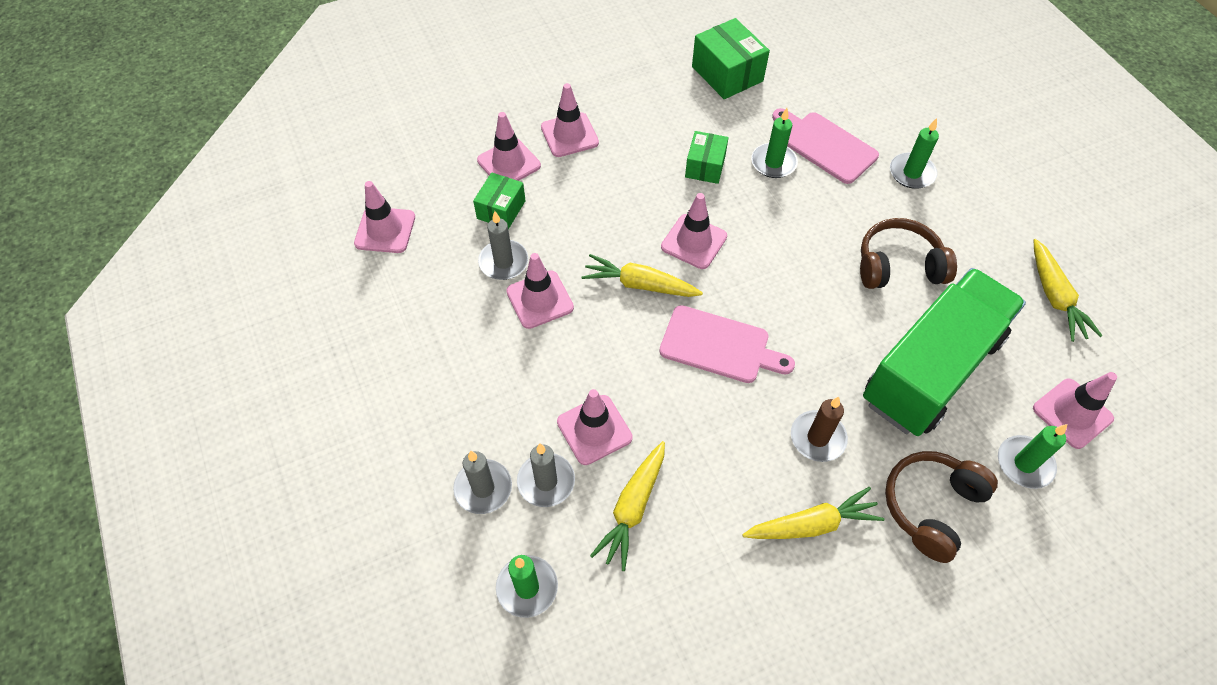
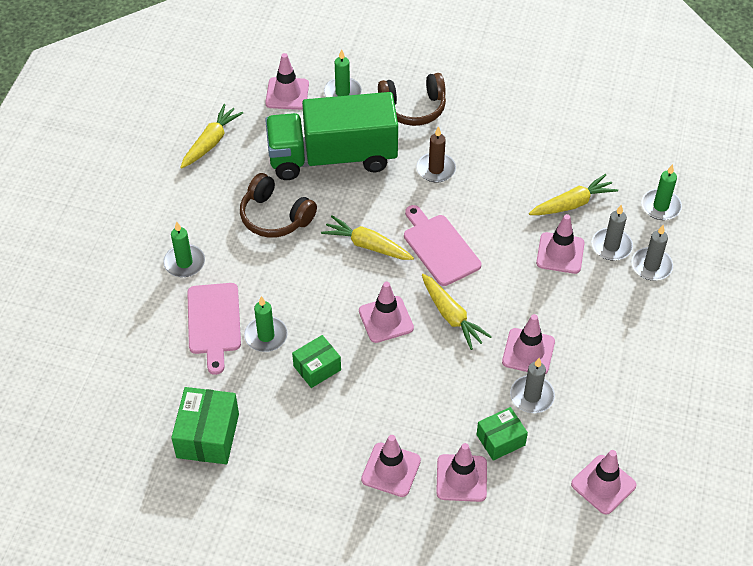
camera: 140 degrees left, 5 degrees down
(812, 524) = (483, 139): yellow carrot -> yellow carrot (367, 245)

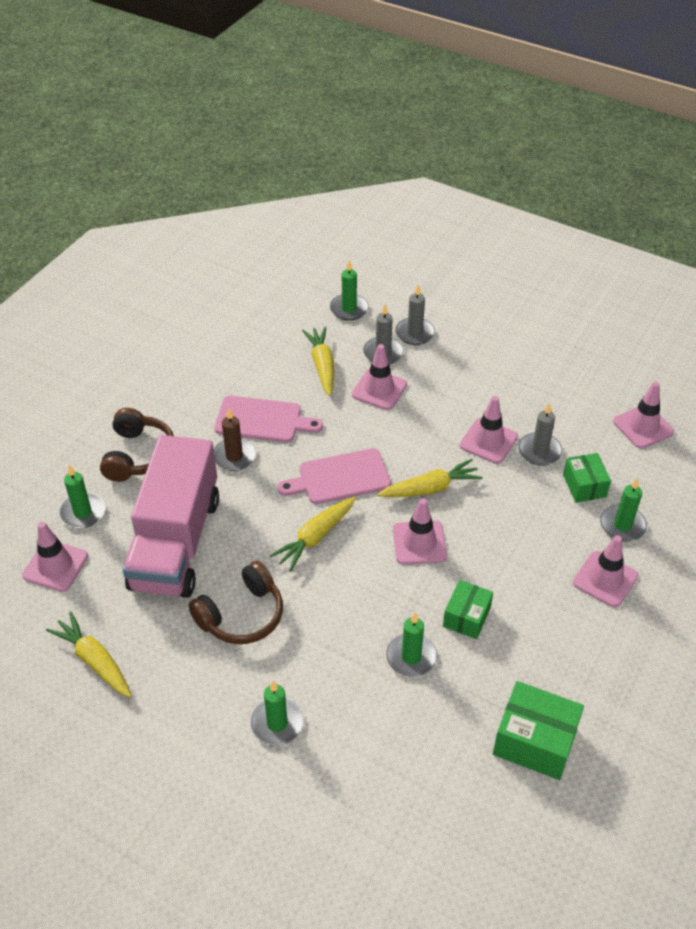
camera: 75 degrees left, 5 degrees down
(214, 322) = (377, 707): pink cutting board -> pink cutting board (263, 420)
(317, 368) = (466, 617): green box -> green box turned 45 degrees clockwise
(332, 157) = (176, 542): green truck -> pink truck
(461, 478) = (622, 525): pink traffic cone -> green candle

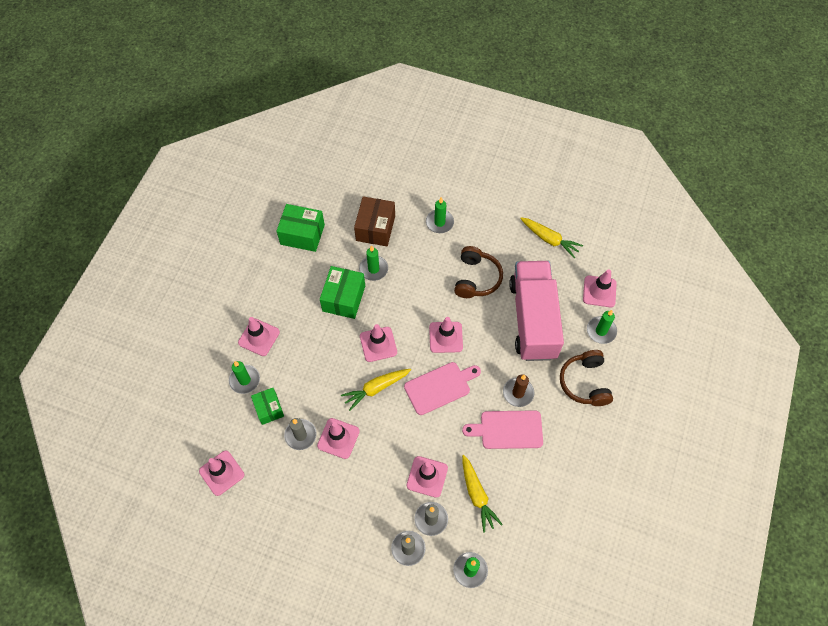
camera: 170 degrees right, 15 degrees up
(242, 615) = (476, 278): brown headphones -> brown headphones turned 150 degrees clockwise
(315, 537) = (446, 337): yellow carrot -> pink traffic cone
(397, 732) = (375, 228): none -> brown box
(466, 617) = (344, 298): green box -> green box, size x1.56

